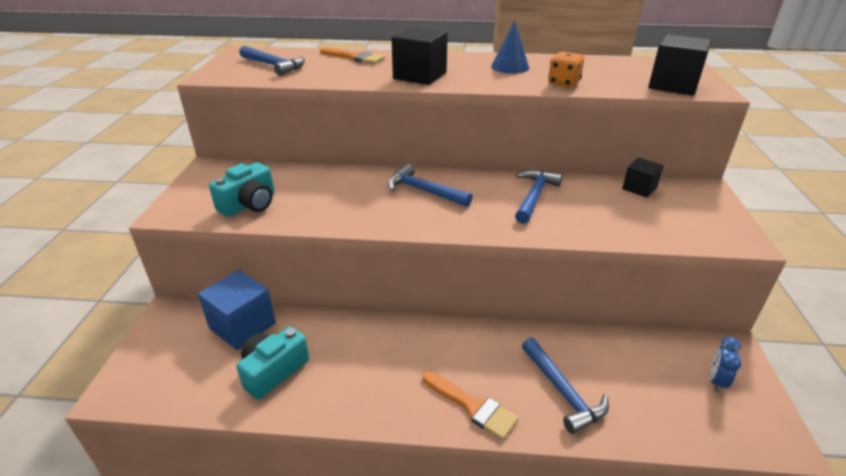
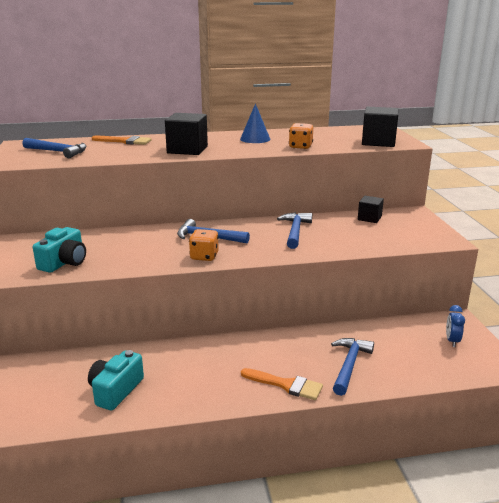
camera: 15 degrees left, 10 degrees down
(242, 326) = (73, 365): blue cube -> none
(408, 219) = (204, 256): none -> orange dice
(563, 392) = (349, 365): blue hammer -> blue hammer turned 120 degrees counterclockwise

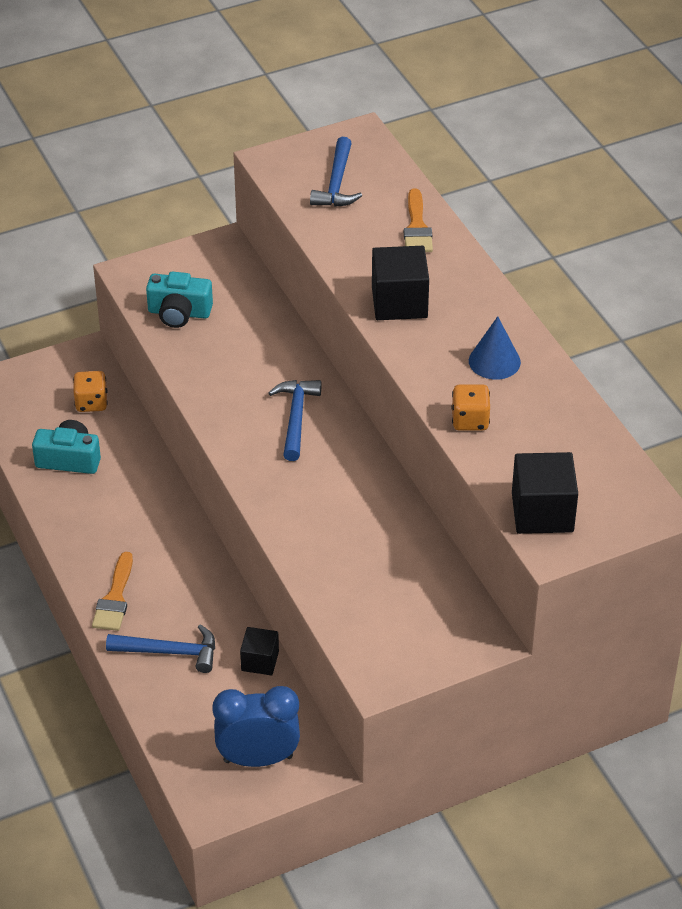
camera: 75 degrees right, 20 degrees up
(204, 256) = (234, 429): orange dice -> orange dice (91, 403)
(295, 231) = (350, 503): blue hammer -> none
(369, 218) = (436, 584): black cube -> black cube (260, 661)
(452, 341) = (258, 759): blue clock -> blue clock, size x2.00

